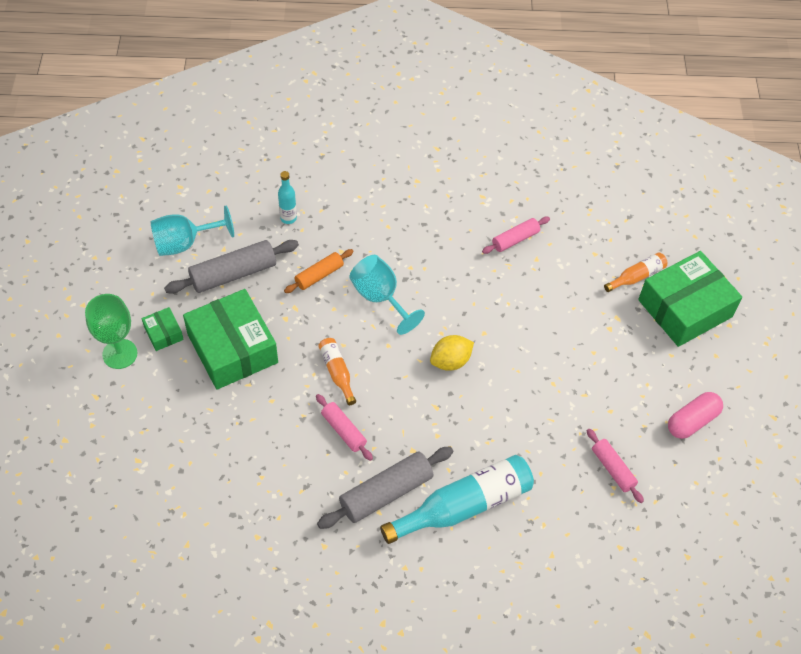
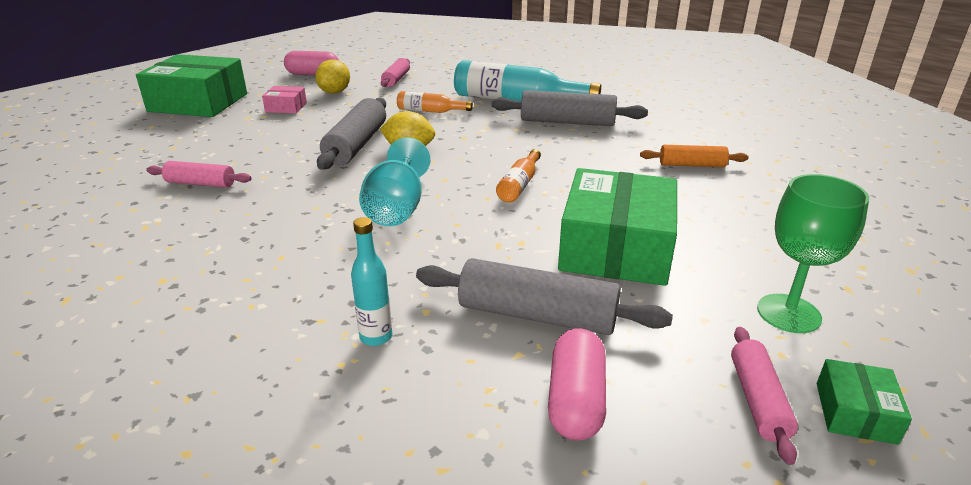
camera: 135 degrees left, 25 degrees down
(163, 333) = (702, 303): green box -> green box (855, 412)
(184, 243) = (576, 400): turquoise goblet -> pink capsule
(319, 275) = (430, 256): orange rolling pin -> orange rolling pin (692, 165)
(344, 430) = (561, 156): pink rolling pin -> pink rolling pin (757, 400)
(491, 341) = (356, 145): none -> grey rolling pin
(615, 351) = (286, 107): none -> pink box
(622, 403) = (334, 92): none -> yellow lemon
(637, 276) = (182, 125): orange bottle -> orange bottle (430, 111)

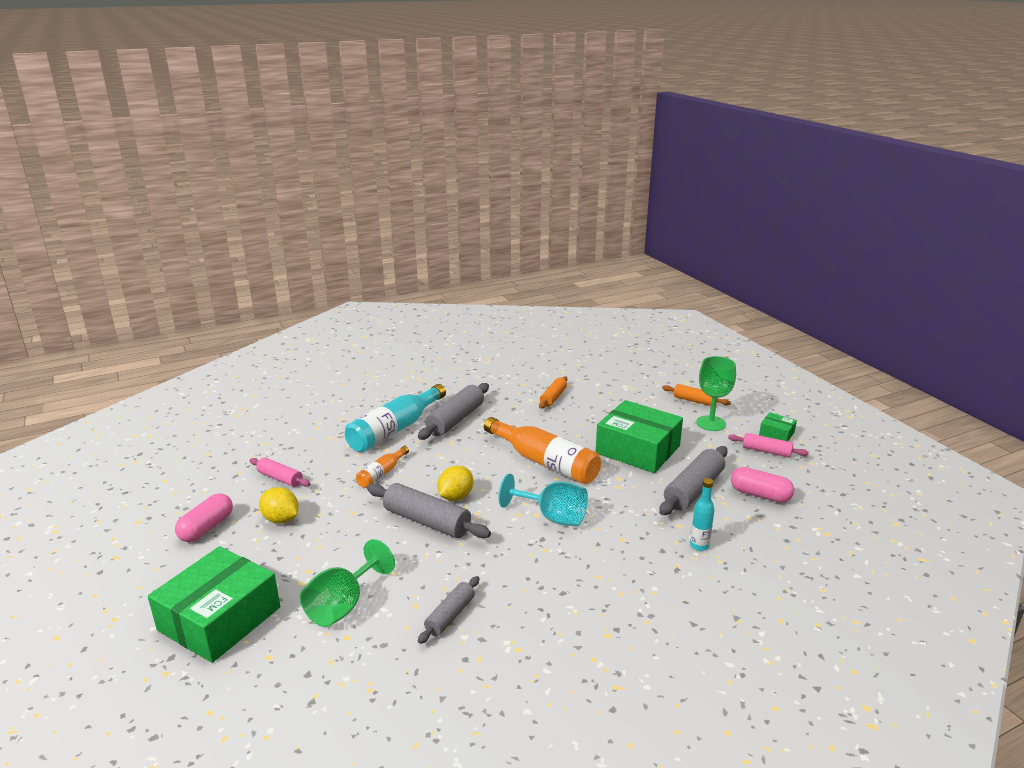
camera: 70 degrees left, 5 degrees down
(201, 183) = (450, 616): pink rolling pin -> grey rolling pin
(216, 137) = (342, 605): none -> green goblet
(286, 107) = (296, 554): pink box -> none
(519, 185) = (545, 462): orange bottle -> orange bottle, size x1.99
(853, 286) = (695, 401): none -> orange rolling pin

